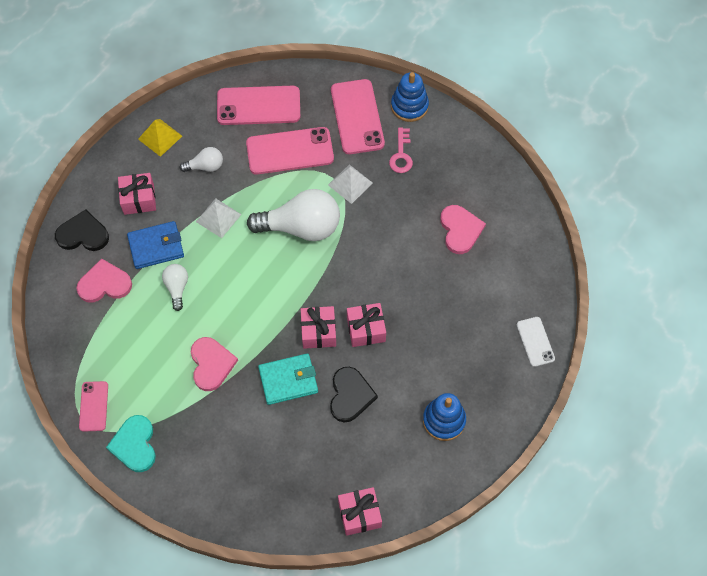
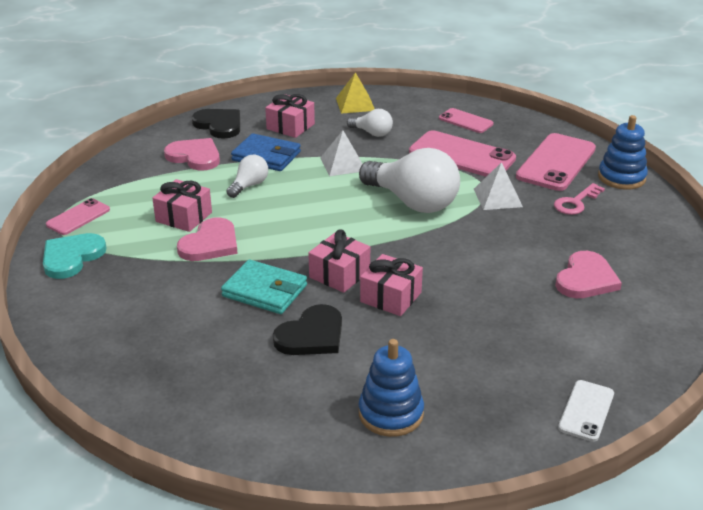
camera: 40 degrees right, 30 degrees down
(258, 106) = (465, 121): pink phone -> pink phone, size x0.55
(359, 514) = (196, 433): pink gift -> pink gift (184, 217)

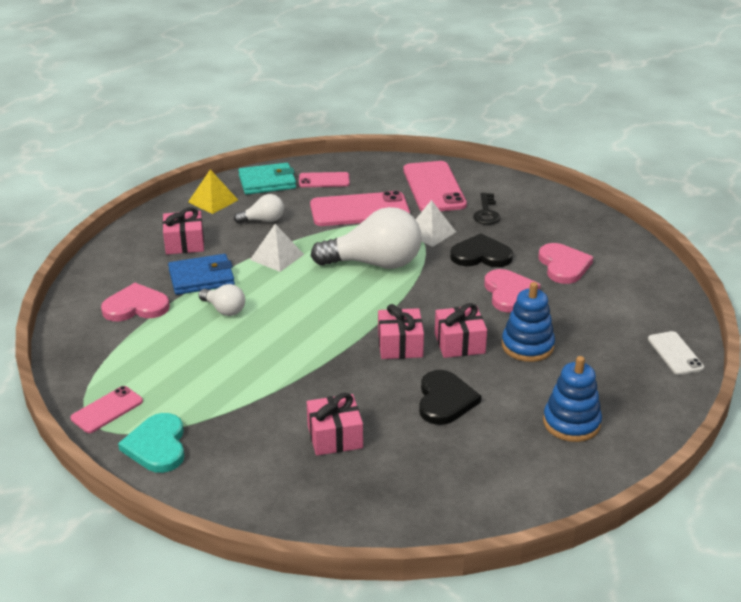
camera: 40 degrees left, 0 degrees up
(78, 217) = (107, 410): pink phone -> pink phone turned 45 degrees clockwise
(184, 217) = (207, 362): pink gift -> pink gift (335, 436)
(210, 244) = (264, 373): pink heart -> pink heart (509, 293)
(219, 125) = (115, 269): black heart -> black heart (481, 255)
(249, 186) = (224, 310): white light bulb -> white light bulb turned 135 degrees clockwise
(265, 291) = (363, 387): turquoise wallet -> turquoise wallet (267, 182)
(576, 202) = (486, 212): pink key -> black key
(621, 177) = (491, 180): blue stacking toy -> blue stacking toy (527, 346)

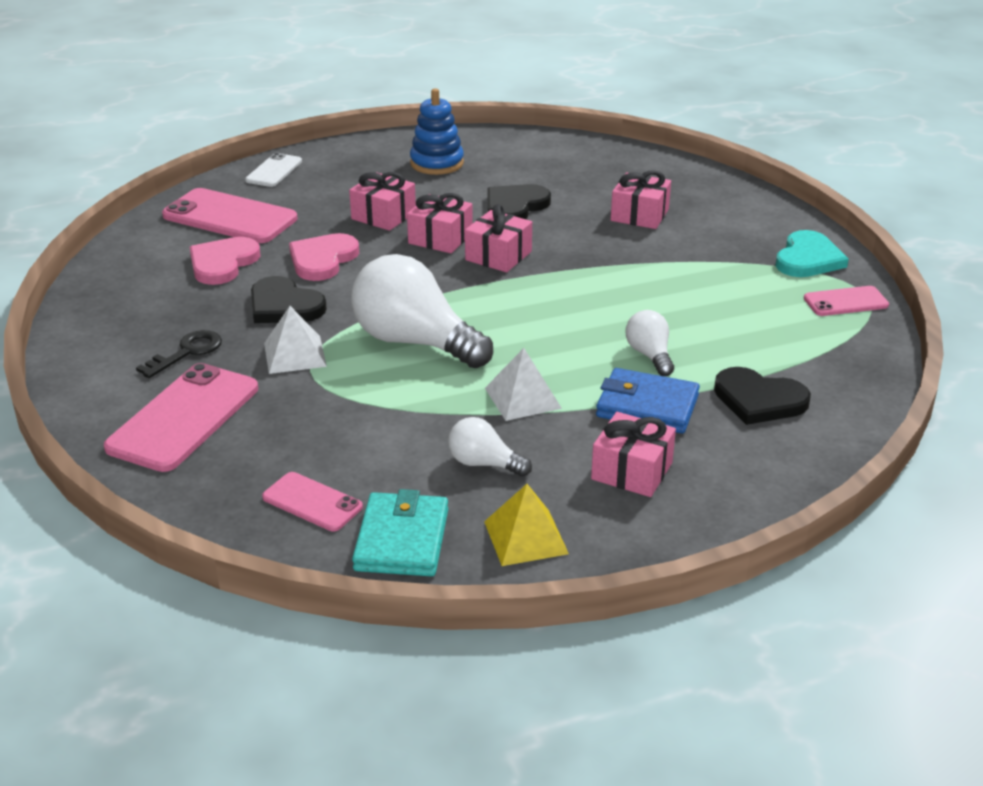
camera: 145 degrees left, 0 degrees up
(136, 306) = (759, 400): pink heart -> black heart
(267, 182) = (402, 540): turquoise wallet -> turquoise wallet turned 75 degrees clockwise
(359, 210) = (333, 424): pink phone -> pink phone (230, 217)
(527, 346) = (383, 216): blue stacking toy -> pink gift

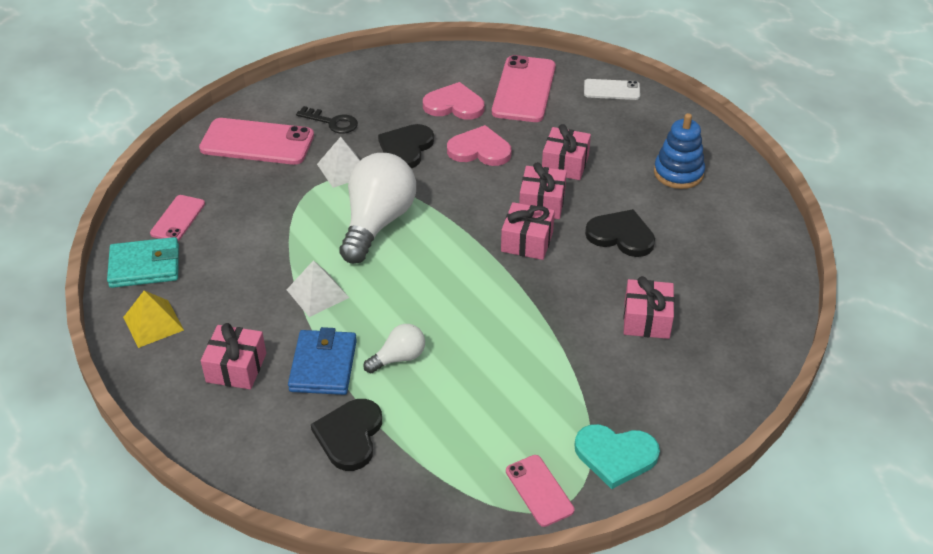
camera: 75 degrees right, 10 degrees up
(484, 464) = (232, 288): white light bulb -> none

